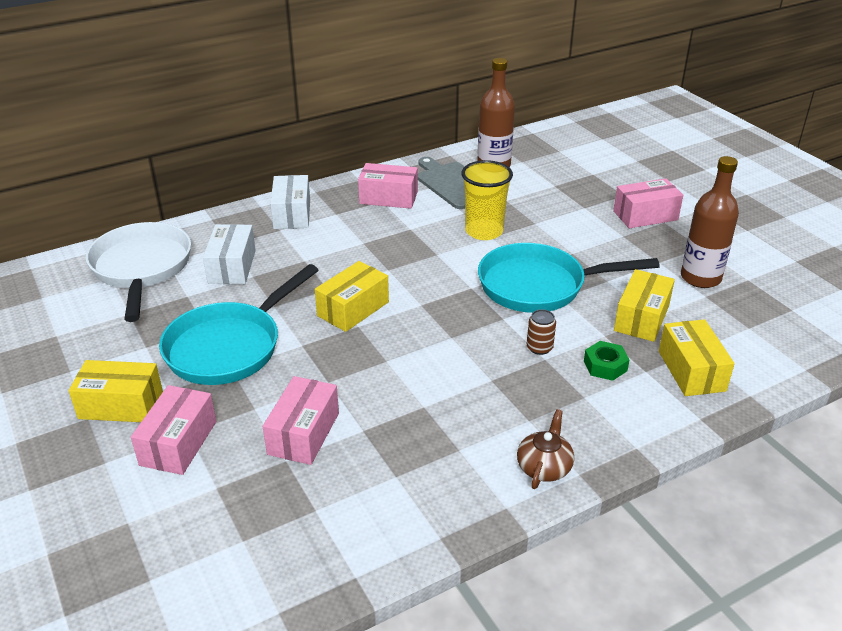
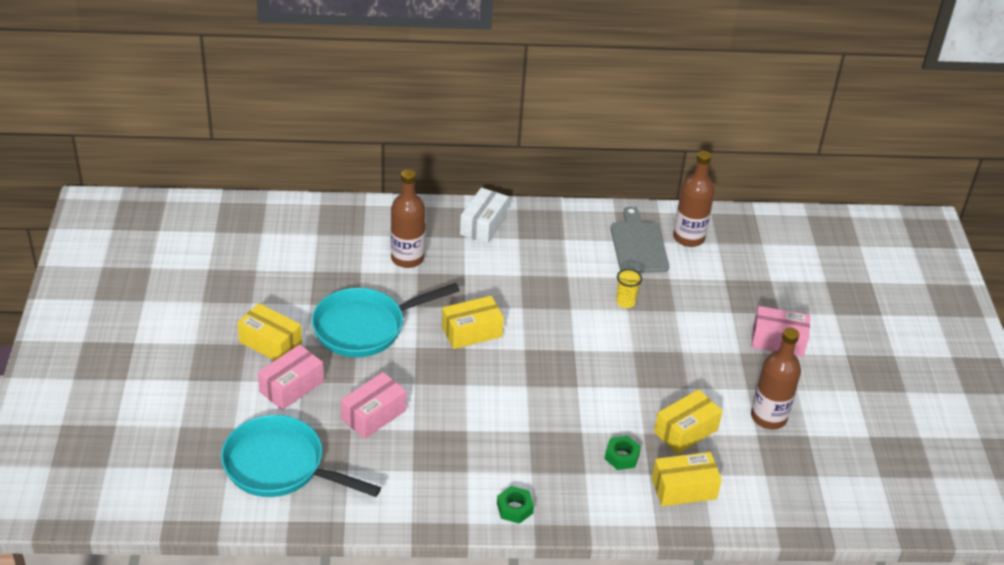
camera: 25 degrees right, 5 degrees up
(141, 268) = (342, 234): white pan -> none
(232, 267) = (407, 258): white box -> brown bottle
(388, 198) = (572, 238): pink box -> none
(484, 231) = (625, 302): yellow cup -> yellow cup, size x0.56
(538, 286) = (628, 370): turquoise pan -> turquoise pan (280, 466)
(539, 348) = (585, 421): brown can -> none
(544, 467) = (514, 508): brown teapot -> green nut
(691, 371) = (684, 488): yellow box -> yellow box turned 60 degrees clockwise

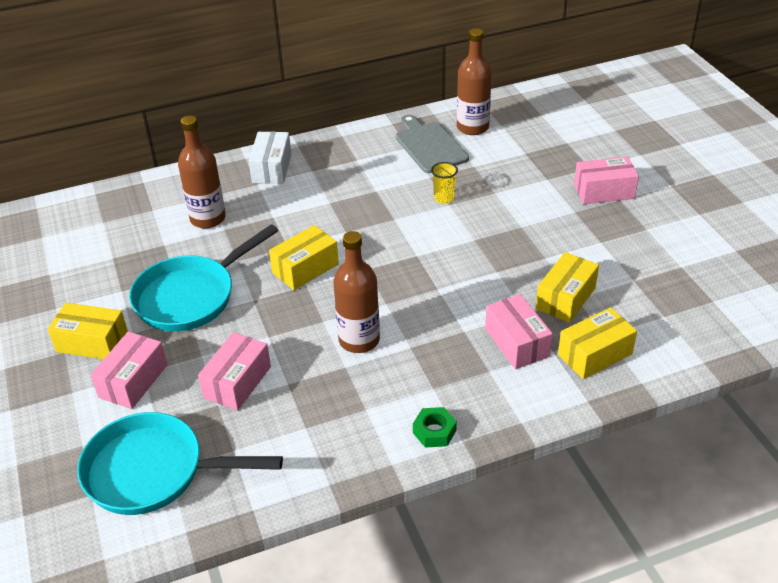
camera: 15 degrees left, 0 degrees up
(622, 456) = (517, 342): green nut -> pink box
(768, 417) = (635, 261): brown bottle -> brown bottle (359, 340)

